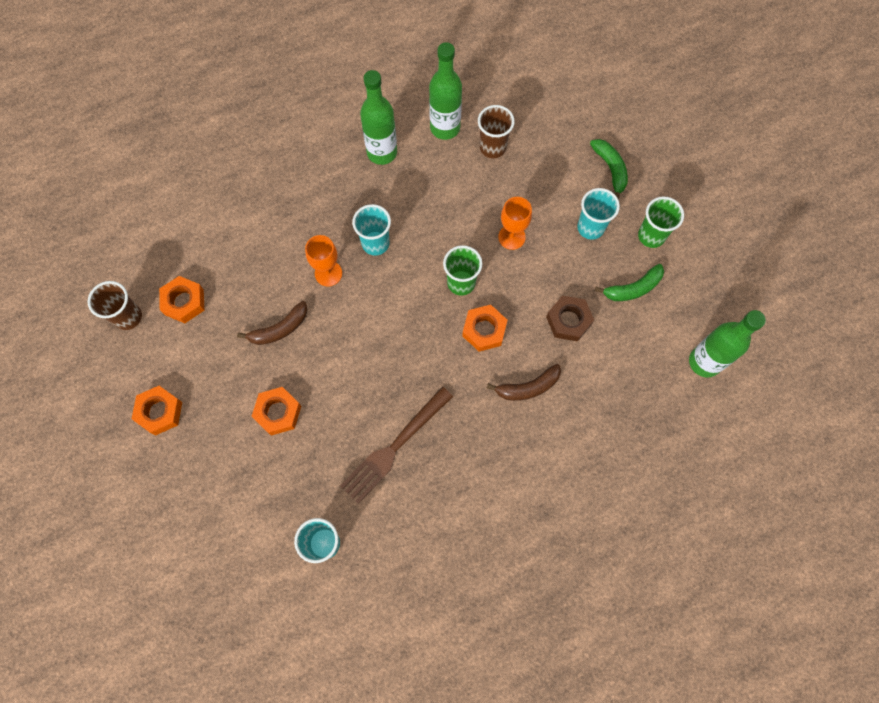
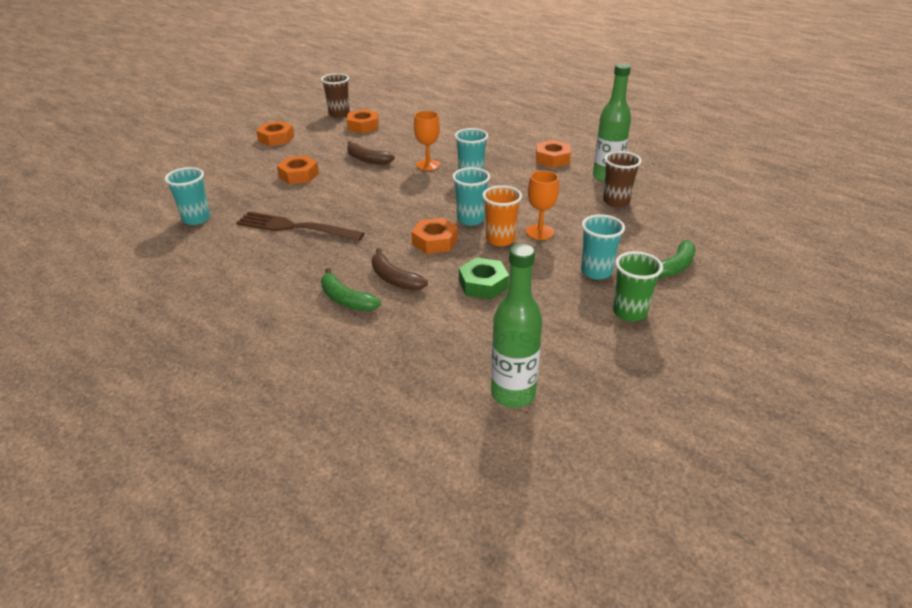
camera: 65 degrees right, 35 degrees down
(382, 152) = (552, 159): green bottle -> orange nut
(461, 283) = (471, 219): green cup -> turquoise cup
(507, 275) = (500, 239): none -> orange cup
(568, 320) = (483, 284): brown nut -> green nut
(633, 288) = (556, 316): green banana -> green banana (346, 299)

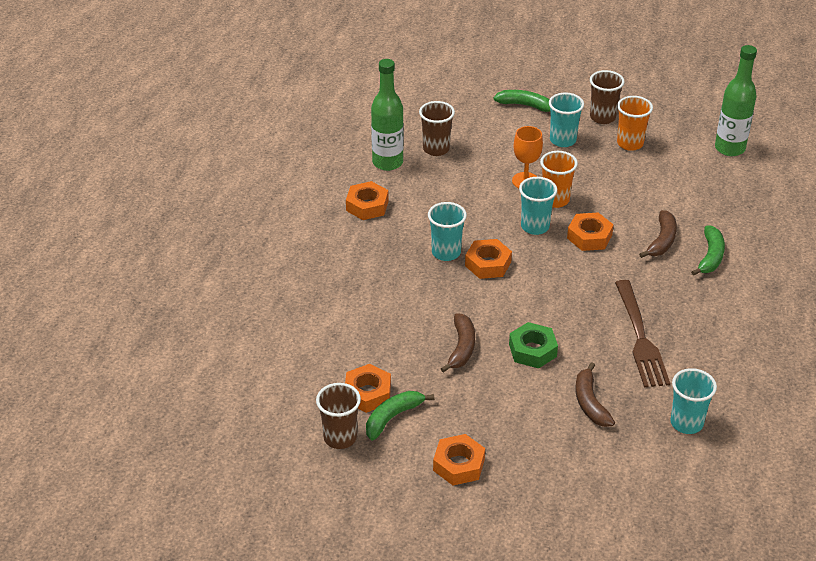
camera: 115 degrees left, 5 degrees up
(263, 189) = (590, 403): none -> brown banana
(299, 175) = (539, 389): orange nut -> orange nut (488, 264)
(335, 129) = (393, 417): none -> green banana
(428, 165) = (442, 293): orange goblet -> none
(483, 284) = (628, 191): green nut -> green nut (532, 350)
(567, 315) = (630, 143): none -> orange cup
(629, 312) = (602, 117): green cup -> brown cup

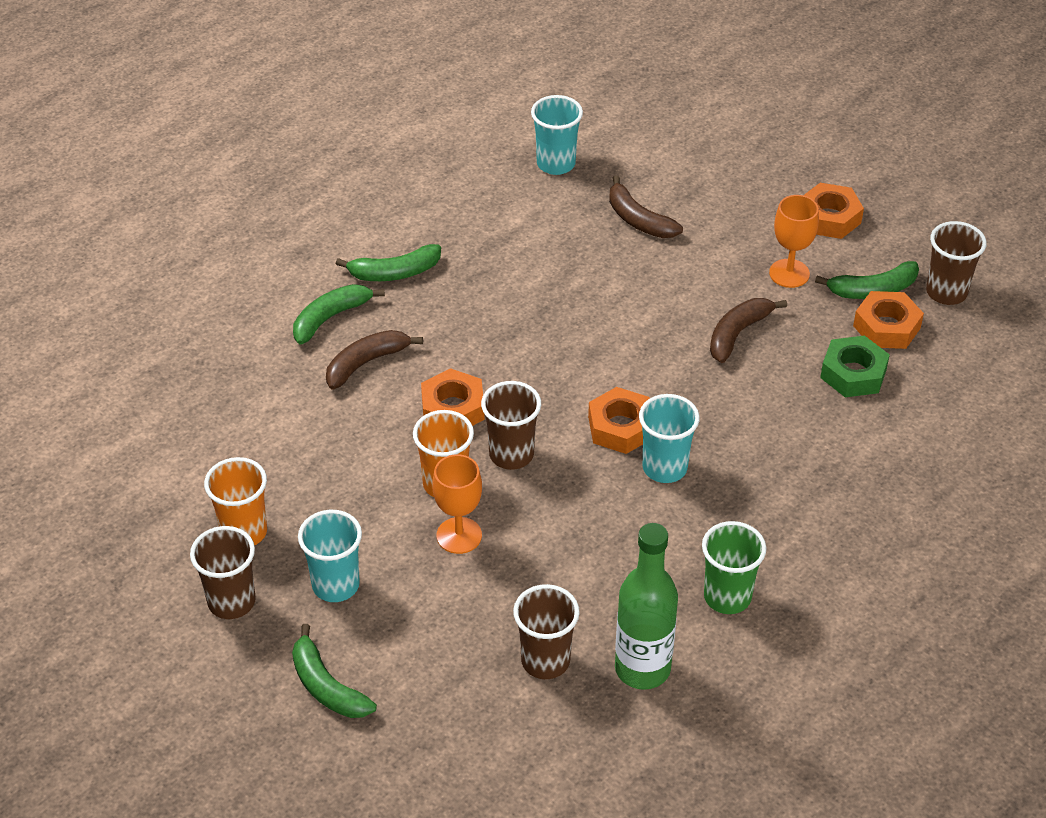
camera: 150 degrees left, 5 degrees up
(367, 206) = (727, 597): orange nut -> green cup
(457, 405) = (789, 273): none -> orange goblet
(532, 350) = (655, 297): green nut -> green nut (853, 373)
(535, 227) = (511, 454): turquoise cup -> brown cup
(590, 403) = (638, 220): brown banana -> brown banana turned 120 degrees clockwise
(640, 337) = (517, 261): brown fork -> none
(705, 298) = (394, 272): none -> green banana
(729, 148) = (116, 458): green bottle -> none

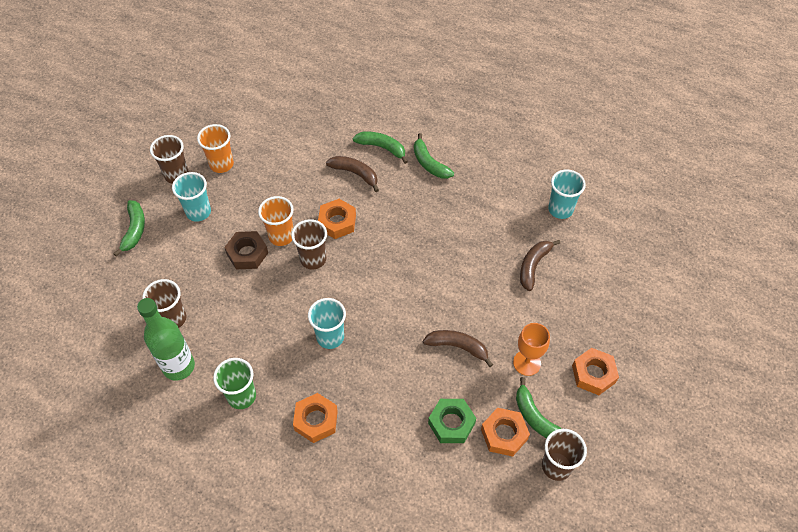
camera: 70 degrees right, 10 degrees up
(327, 686) = (134, 230): green banana -> green banana turned 150 degrees clockwise
(459, 535) = (247, 253): orange goblet -> brown nut
(621, 427) = (354, 306): orange nut -> orange nut (316, 420)

